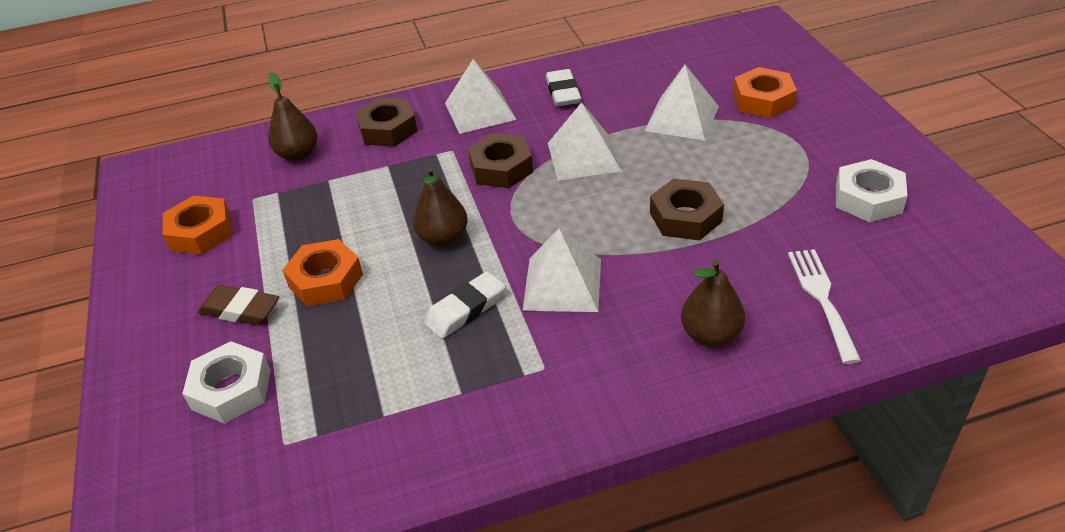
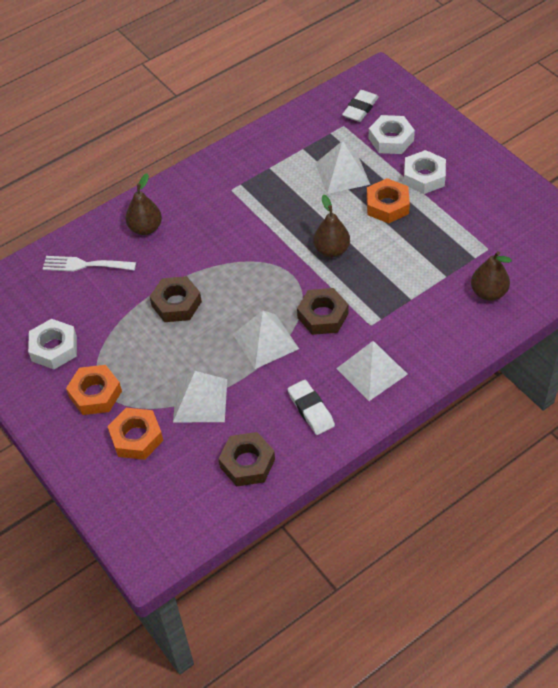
camera: 160 degrees right, 10 degrees up
(201, 232) = (498, 216): orange nut -> orange nut (95, 394)
(240, 310) = (424, 177): brown eraser -> white nut
(388, 129) = (436, 333): brown nut -> brown nut (247, 463)
(466, 309) = (290, 209): white eraser -> white eraser (360, 109)
(562, 284) = (240, 238): white pyramid -> white pyramid (342, 173)
(821, 298) = (85, 265): white fork -> white fork turned 120 degrees clockwise

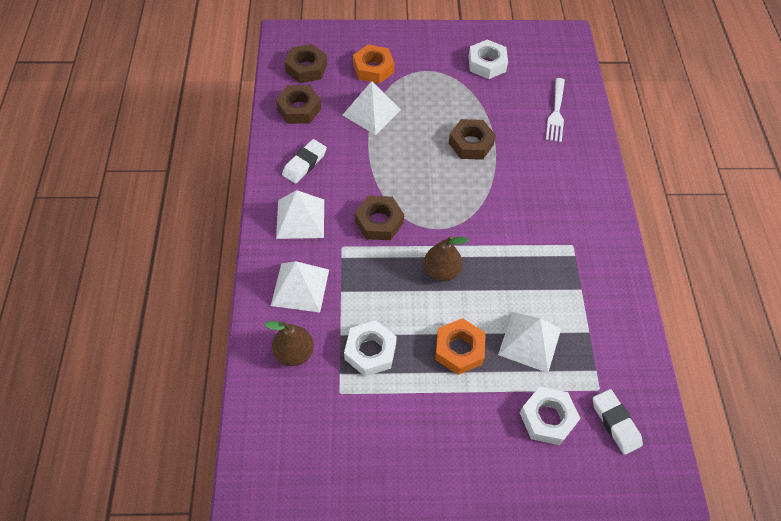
camera: 120 degrees right, 5 degrees up
(85, 265) = (556, 113): white fork -> white fork turned 150 degrees clockwise
(95, 394) = (428, 66): orange nut -> none
(145, 228) = (569, 165): brown pear -> none
(184, 498) = (306, 68): none -> brown nut
(265, 341) = (388, 174): white pyramid -> white pyramid (300, 287)
(311, 410) = (304, 164): white eraser -> white eraser turned 60 degrees counterclockwise
(424, 177) = (472, 409): white nut -> white nut (370, 351)

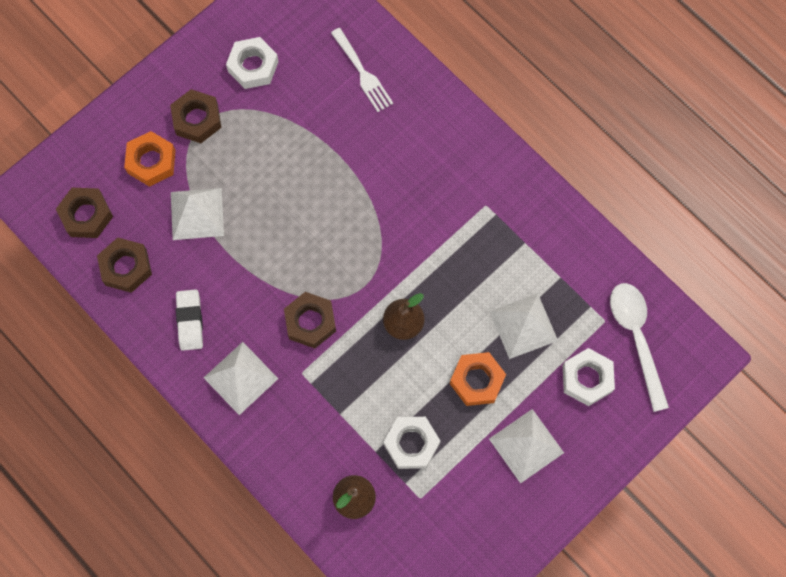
camera: 40 degrees left, 15 degrees up
(300, 287) = (303, 440): white pyramid -> white pyramid (526, 445)
(471, 143) = (317, 172): brown nut -> brown nut (197, 119)
(615, 423) = (636, 338): white eraser -> white spoon

